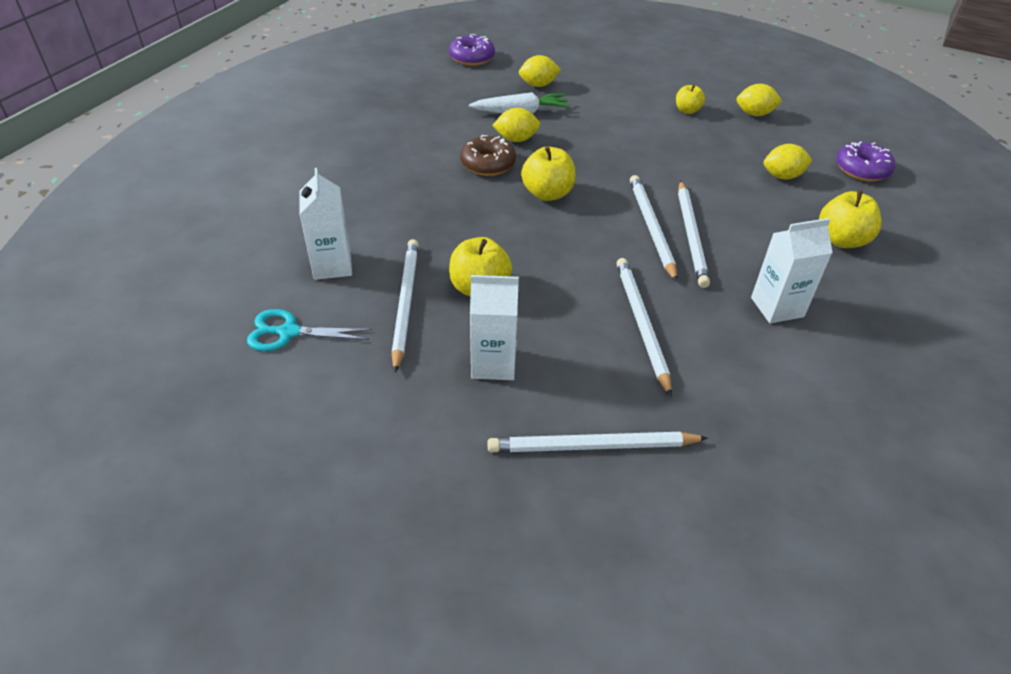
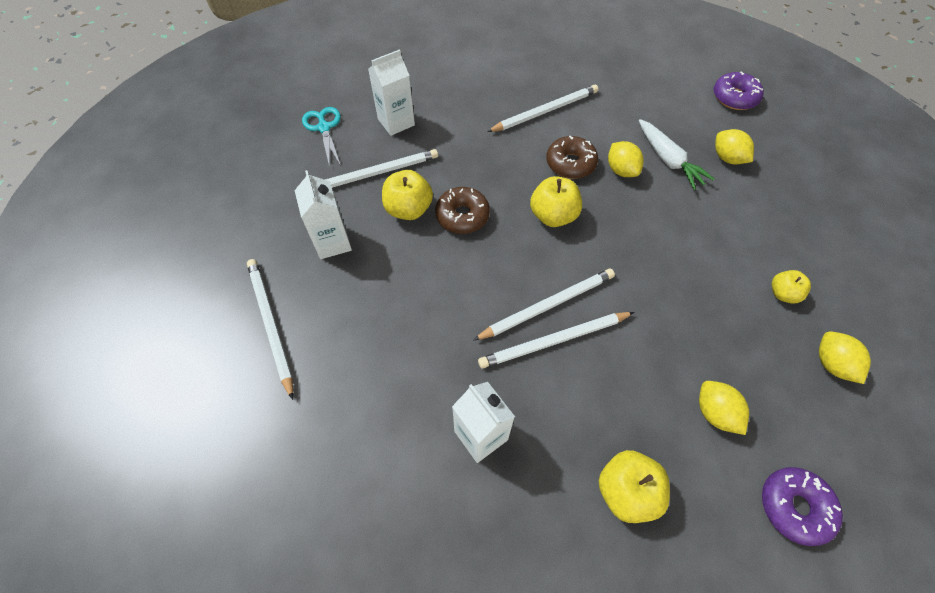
camera: 70 degrees right, 15 degrees up
(513, 251) = (462, 216): none -> brown donut
(641, 324) = (412, 327): white pencil -> white pencil (545, 111)

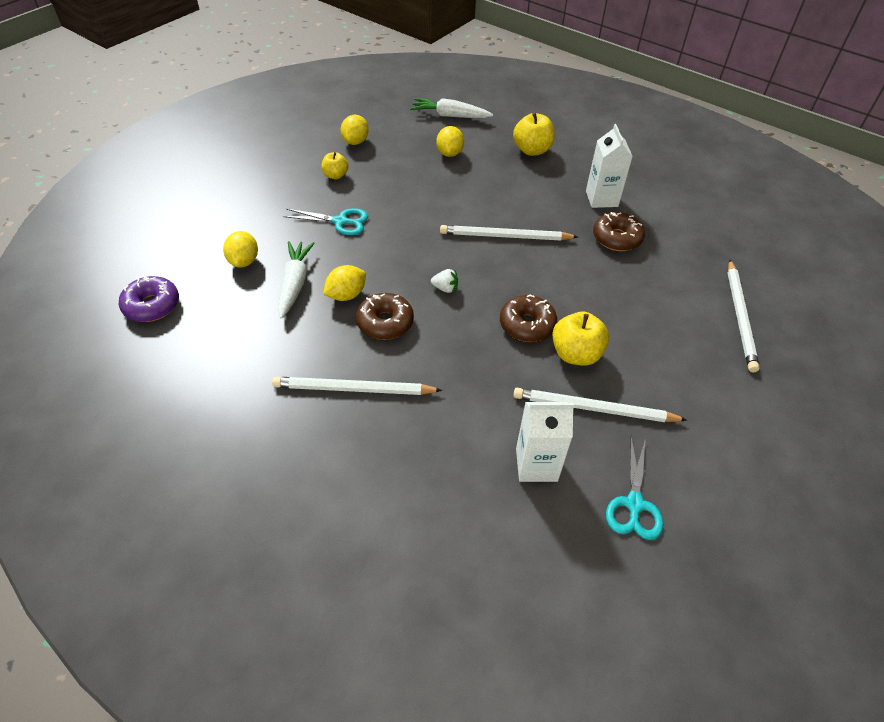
camera: 150 degrees left, 10 degrees down
(332, 242) = (665, 358): white carton -> none
(432, 370) = (616, 238): none -> brown donut
(553, 216) = (445, 288): yellow apple -> white strawberry
(554, 341) = (518, 218): white pencil -> none
(621, 170) = (346, 295): yellow lemon -> yellow lemon turned 45 degrees clockwise
(707, 237) = (340, 221): none -> turquoise scissors
(794, 507) = (450, 116): purple donut -> white carrot

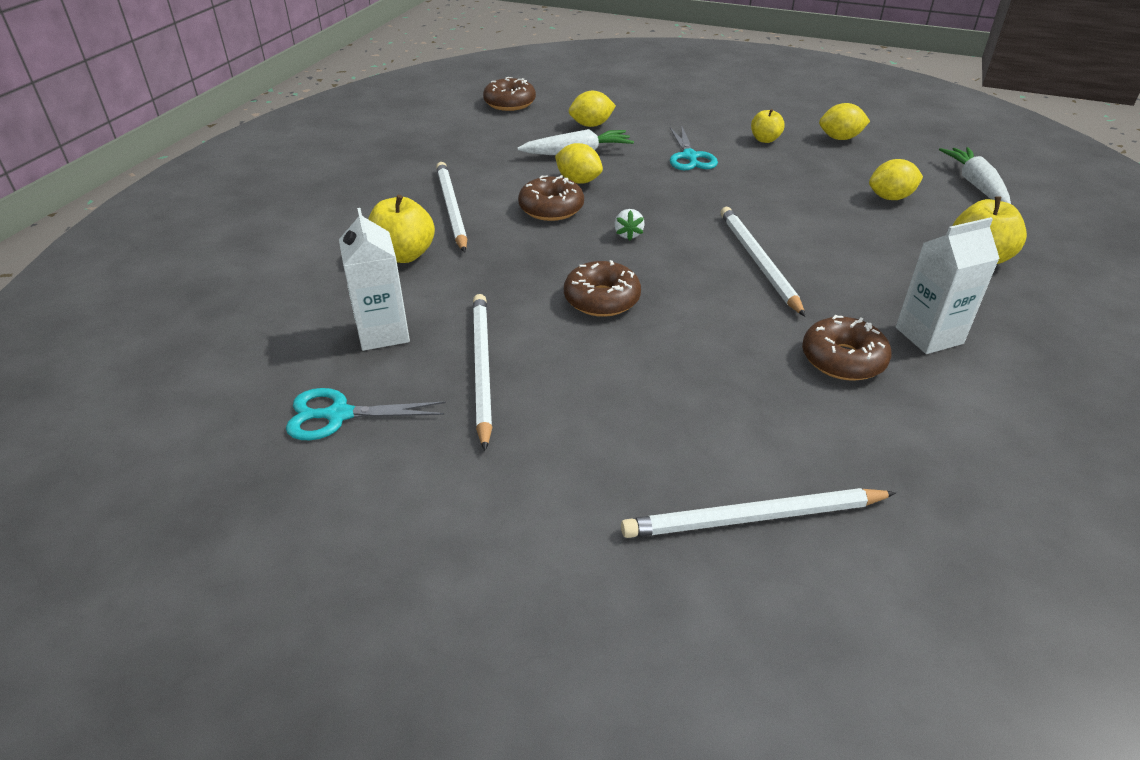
camera: 75 degrees right, 10 degrees down
(152, 306) = (509, 103): purple donut -> brown donut
(576, 354) = (570, 344): yellow apple -> yellow apple (403, 255)

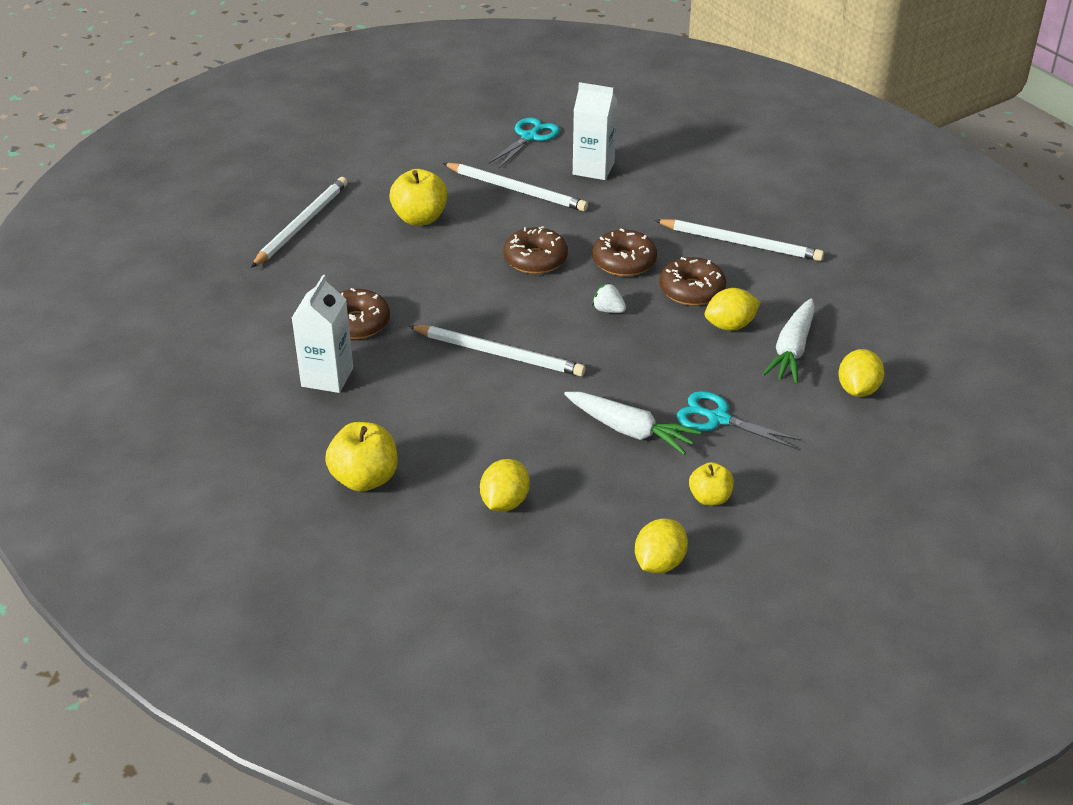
camera: 125 degrees right, 0 degrees up
(403, 255) = (685, 201): yellow apple -> yellow apple (420, 218)
(509, 103) = (970, 359): brown donut -> brown donut (624, 262)
(975, 185) = (460, 588): white carrot -> white carrot (630, 430)

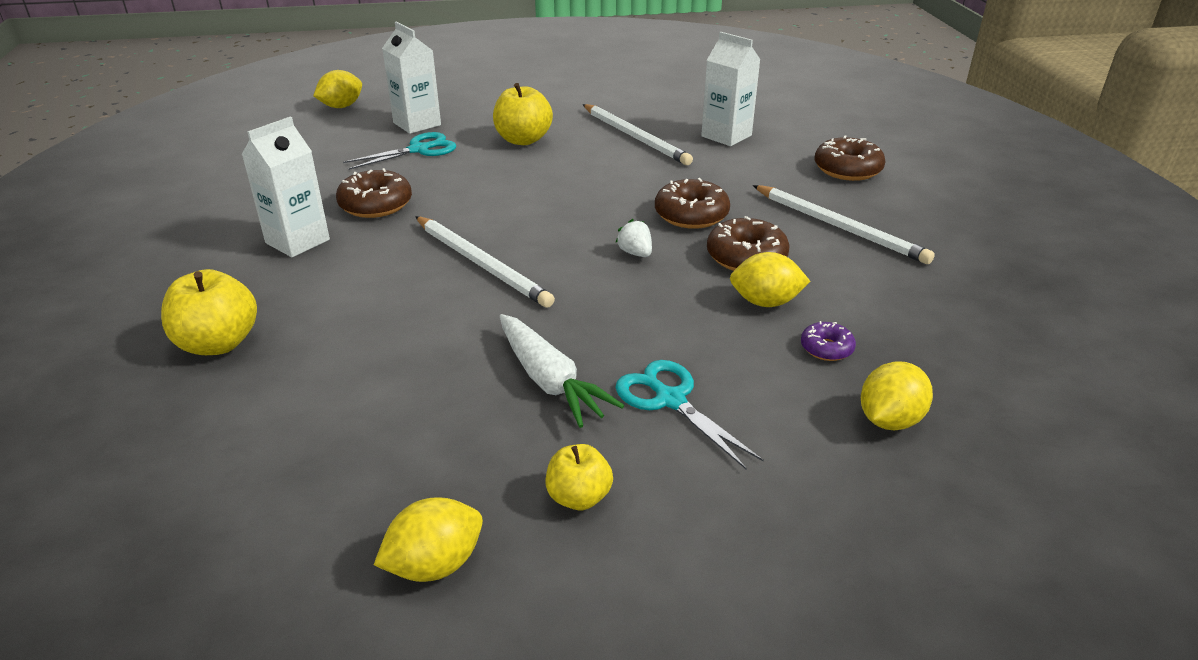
camera: 25 degrees right, 5 degrees down
(302, 224) = (417, 124): white pencil -> white carton
(504, 502) = (329, 416): yellow lemon -> yellow lemon (341, 106)
(529, 137) = (685, 103): turquoise scissors -> turquoise scissors (419, 150)
(535, 260) = (600, 193): brown donut -> brown donut (847, 169)
(792, 350) = (826, 348): white carrot -> purple donut

